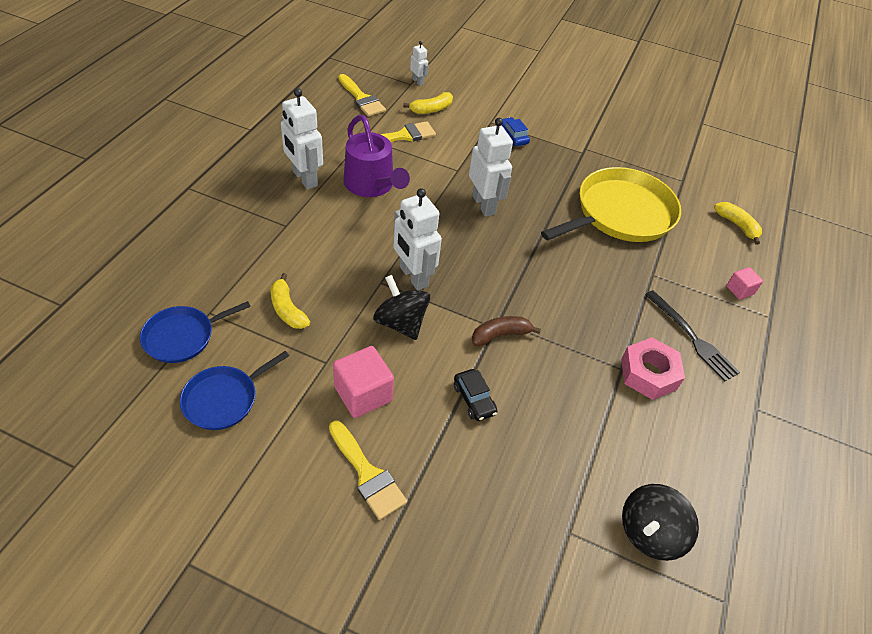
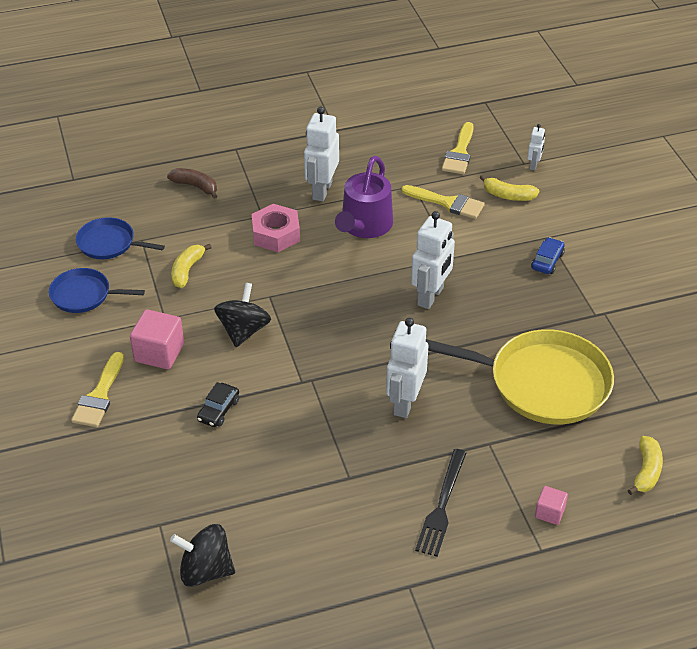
camera: 55 degrees right, 5 degrees down
(413, 277) = (296, 308): white robot -> white robot (405, 402)
(500, 335) = (297, 389): brown banana -> brown banana (195, 186)
(648, 374) = (363, 497): pink nut -> pink nut (276, 234)

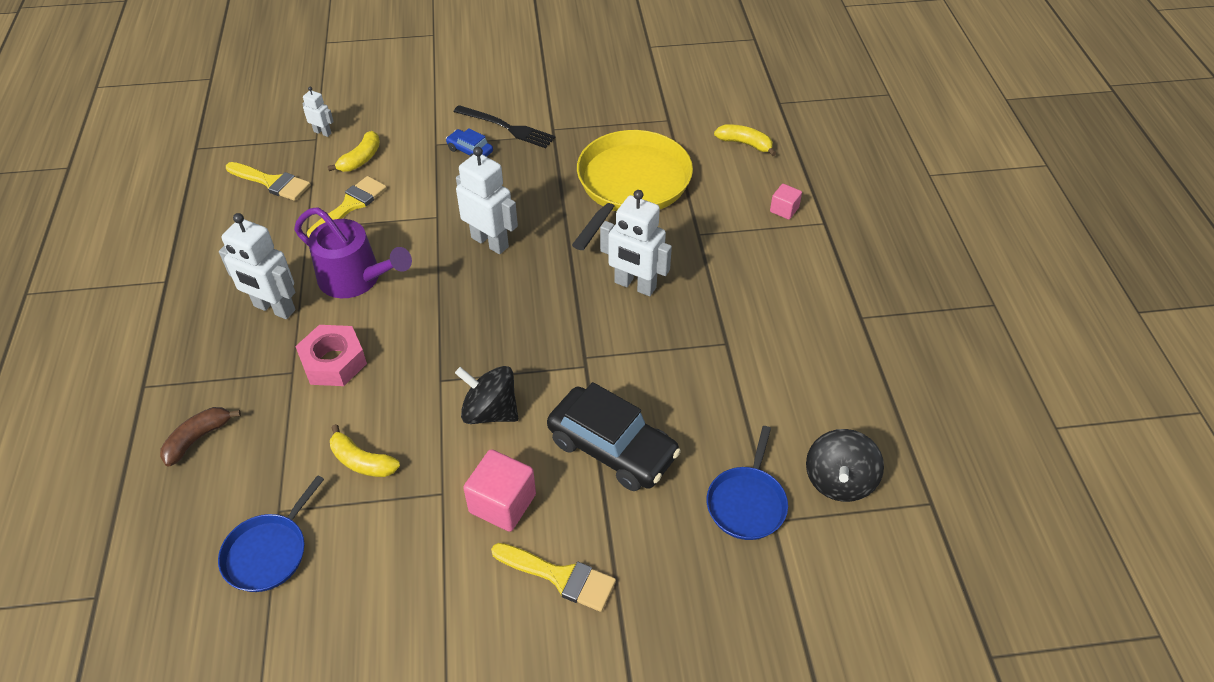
camera: 80 degrees left, 5 degrees up
(84, 295) = (363, 589): blue pan -> blue pan (747, 503)
(218, 410) = (612, 448): black car -> black car, size x2.09
(442, 505) = (769, 279): black fork -> black fork (506, 127)

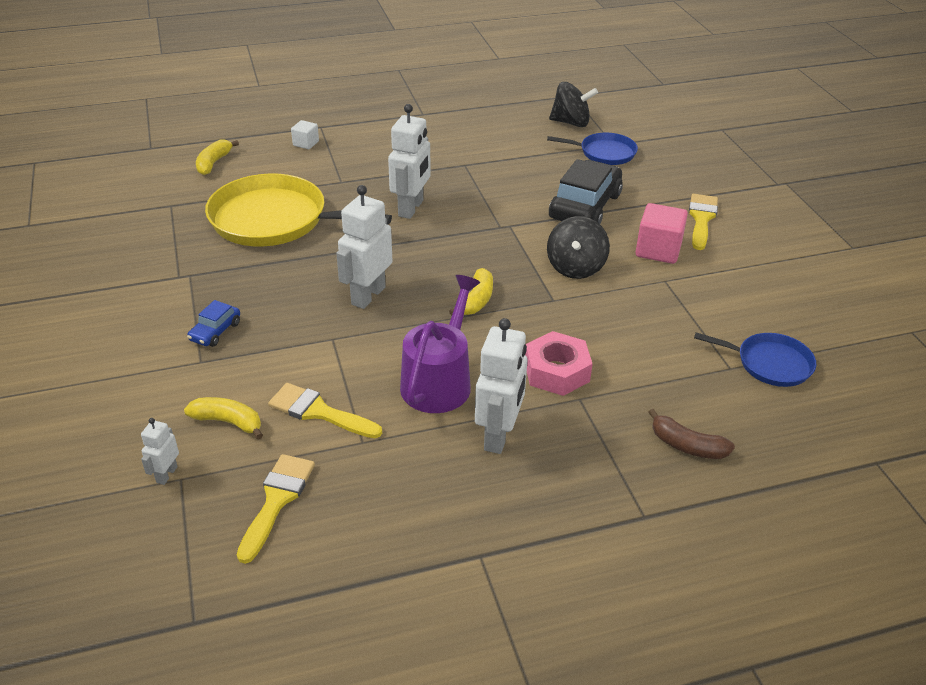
camera: 100 degrees left, 10 degrees down
(362, 461) = (657, 329): yellow banana -> yellow banana (476, 300)
(506, 127) = (173, 310): black fork -> none
(784, 210) = (306, 143): pink cube -> white cube

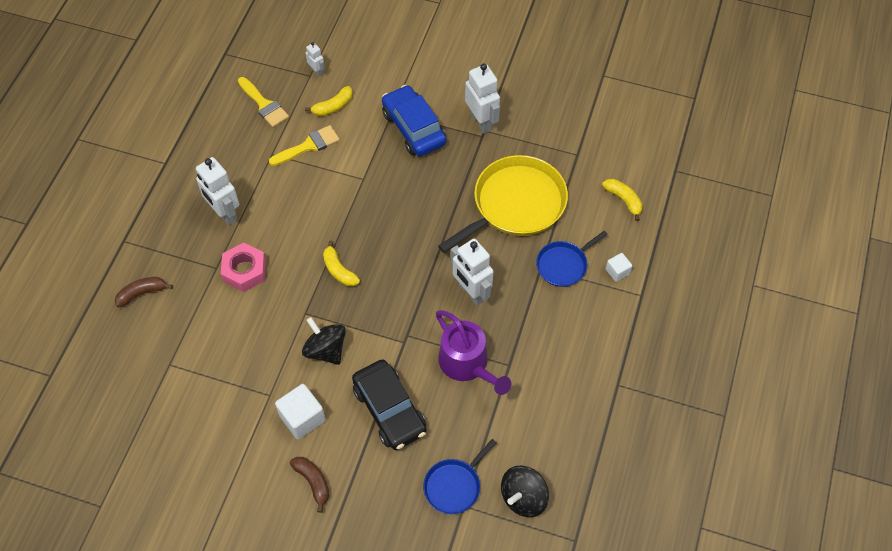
camera: 125 degrees right, 20 degrees up
(215, 331) = (413, 128): blue car -> blue car, size x2.09
(368, 296) = (389, 215): white robot -> white robot (481, 122)
(439, 381) = (286, 210): purple watering can -> purple watering can (467, 364)
(658, 250) = (302, 418): pink cube -> white cube
(701, 218) = (313, 482): yellow brush -> brown banana
(769, 363) = (153, 389): blue pan -> blue pan (563, 265)

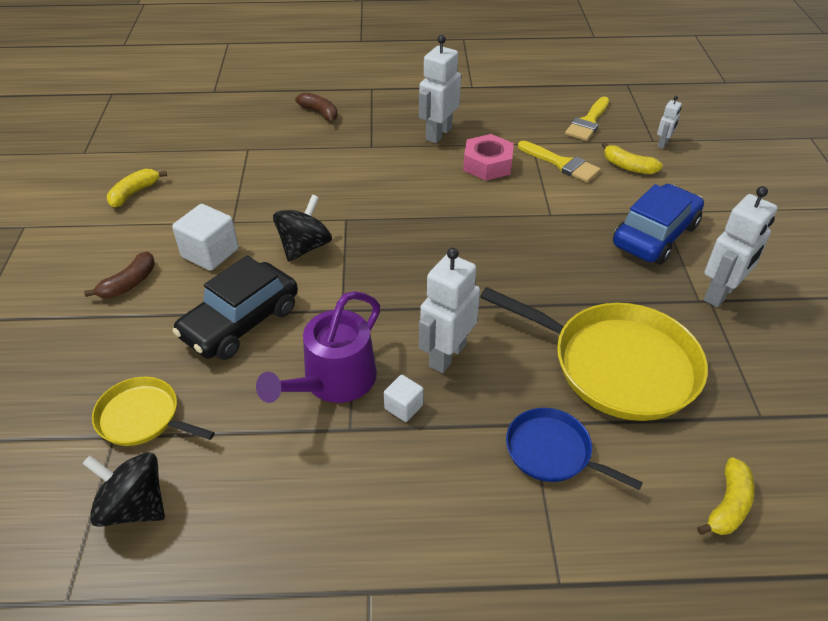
camera: 70 degrees right, 15 degrees down
(244, 271) = (377, 164): pink nut -> pink nut (487, 164)
(339, 270) = (415, 229): yellow banana -> yellow banana (134, 193)
(454, 486) = (142, 417): blue pan -> yellow pan
(617, 271) = (584, 533): white cube -> white cube (403, 407)

